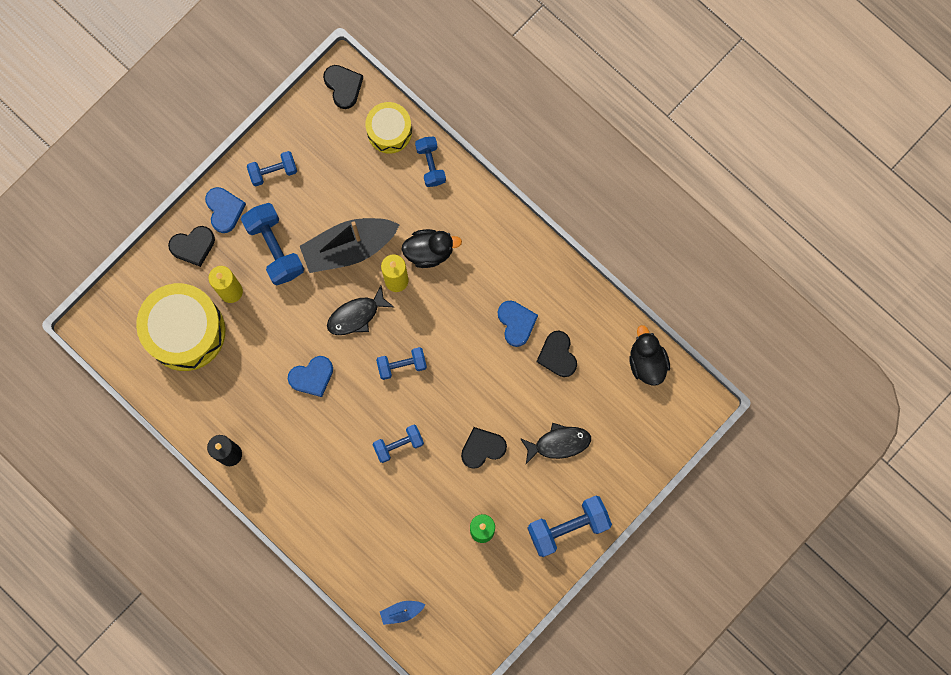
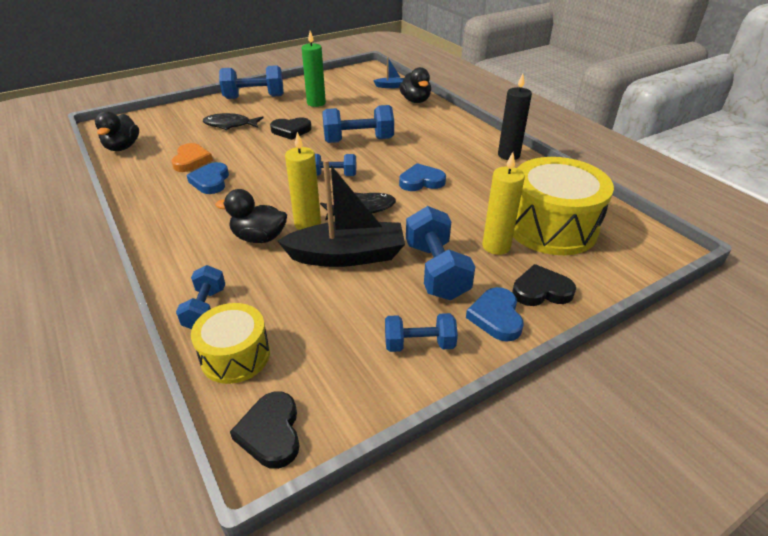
camera: 165 degrees left, 40 degrees down
(358, 572) = (415, 100): none -> black duck
(398, 445) = (358, 140): blue dumbbell -> blue dumbbell, size x1.62
(557, 355) = (191, 160): black heart -> orange heart

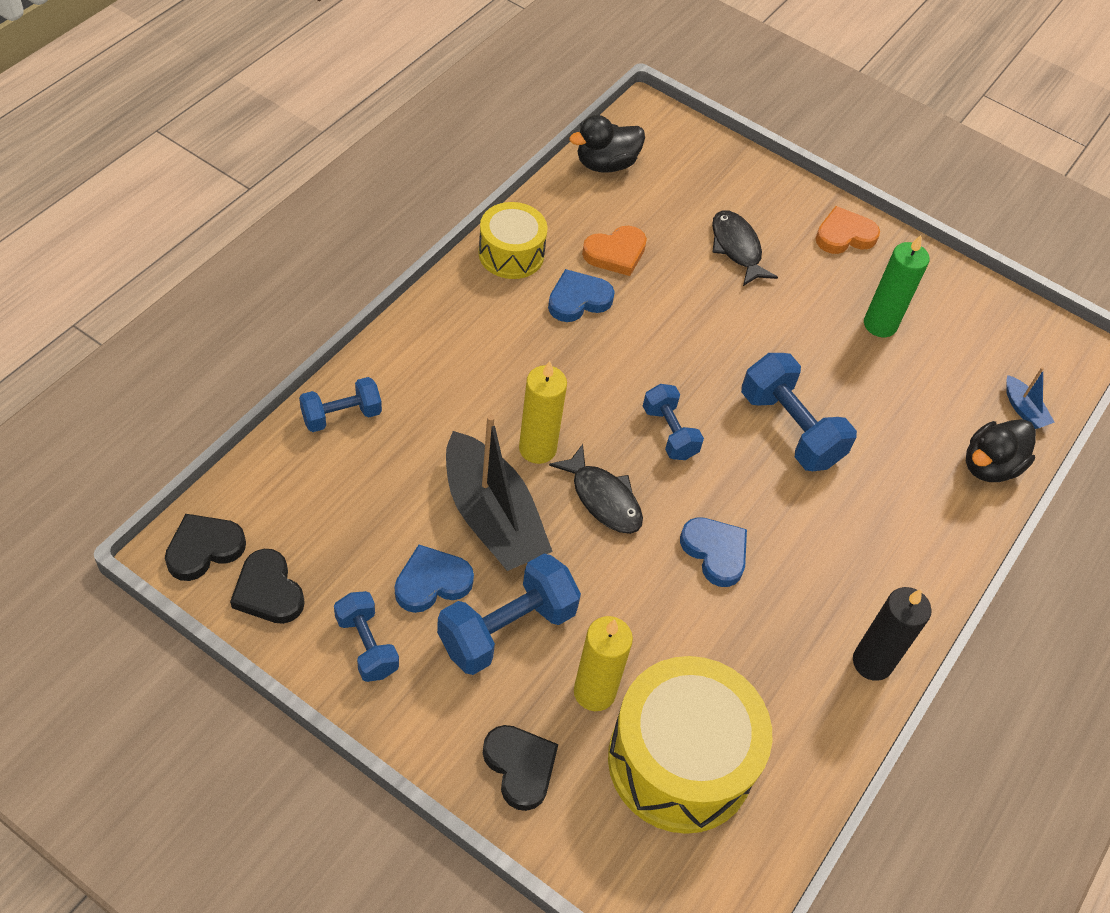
camera: 60 degrees right, 15 degrees up
(235, 356) = (286, 475): yellow drum -> yellow drum (511, 254)
(254, 97) = (844, 235): blue dumbbell -> orange heart
(259, 238) = (484, 409): black duck -> none
(291, 131) = (766, 329): black heart -> black heart (268, 591)
(496, 317) = (445, 720): blue heart -> blue heart (432, 582)

